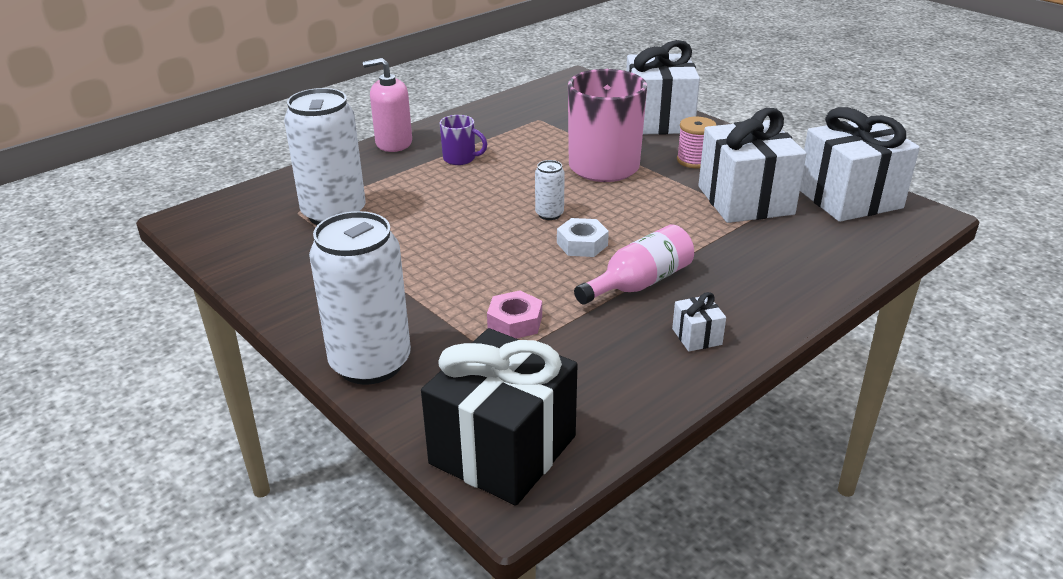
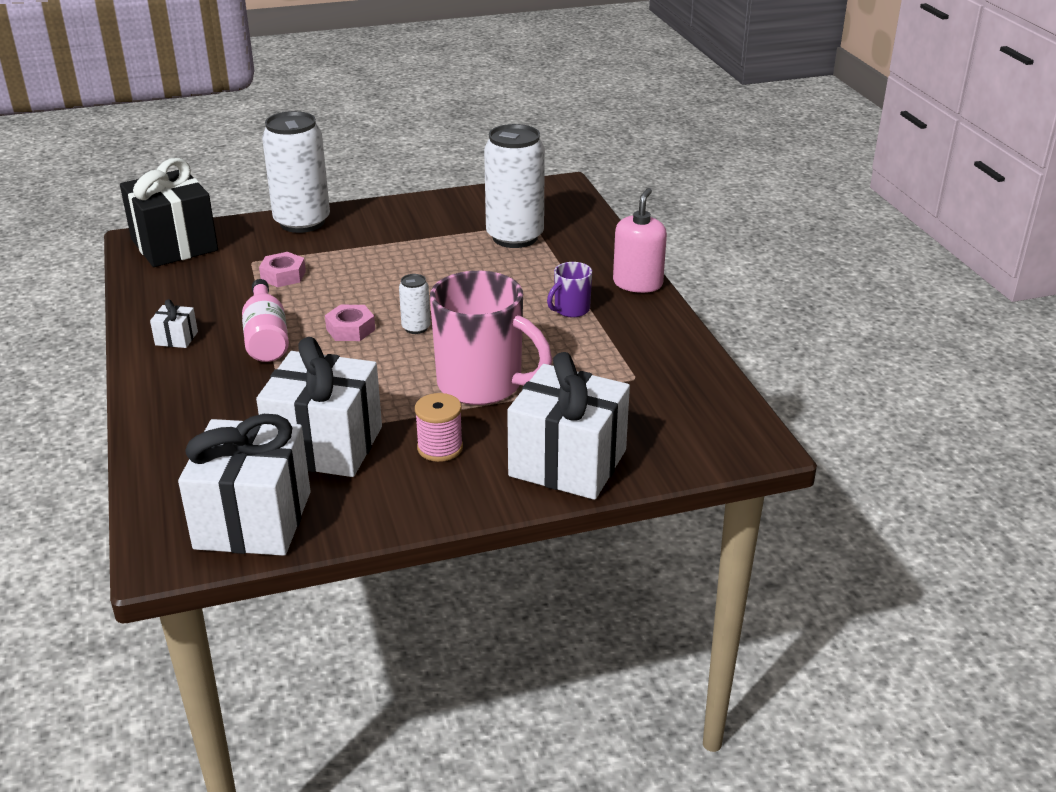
camera: 115 degrees right, 0 degrees up
(582, 244) = (350, 329): white nut -> pink nut

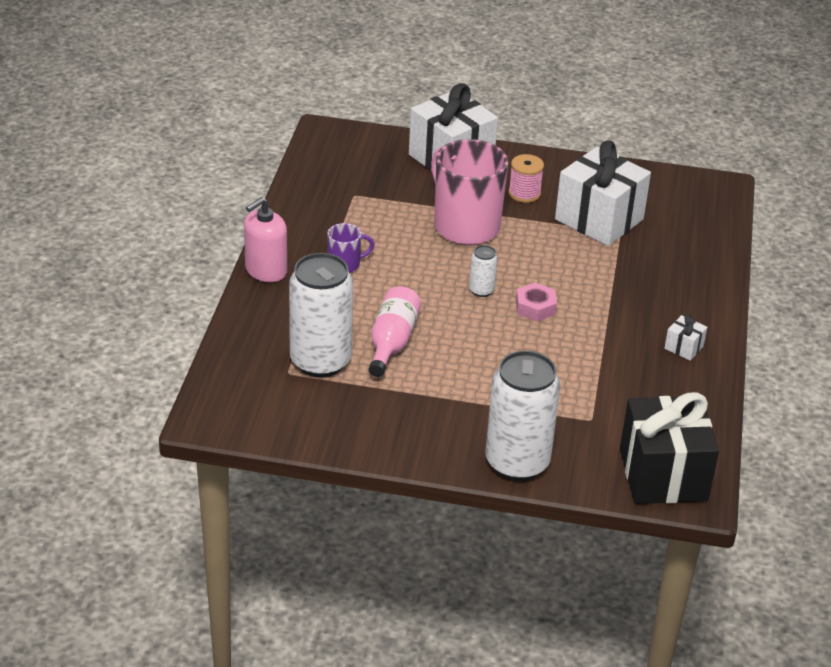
camera: 155 degrees left, 5 degrees up
(253, 520) = (662, 189): white gift -> none
(266, 337) = (608, 323): pink bottle -> pink bottle (392, 342)
(283, 275) = (567, 389): pink nut -> none

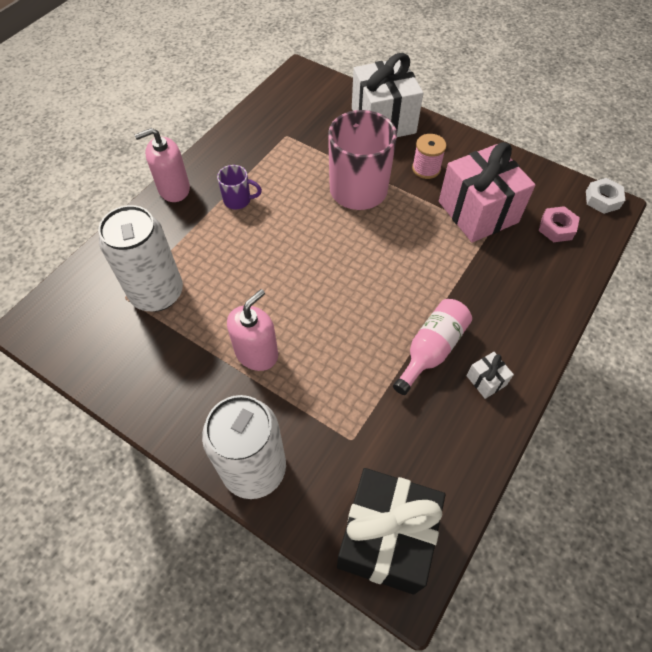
camera: 25 degrees right, 20 degrees up
(392, 342) = (227, 291): pink bottle -> pink bottle (431, 350)
(458, 382) = (256, 353): none -> pink soap dispenser
(481, 290) = (334, 258): white can -> none
(535, 307) = (371, 290): pink nut -> pink nut (556, 228)
(599, 219) = (478, 212): white gift -> pink gift
(712, 182) = (602, 199): none -> white nut

